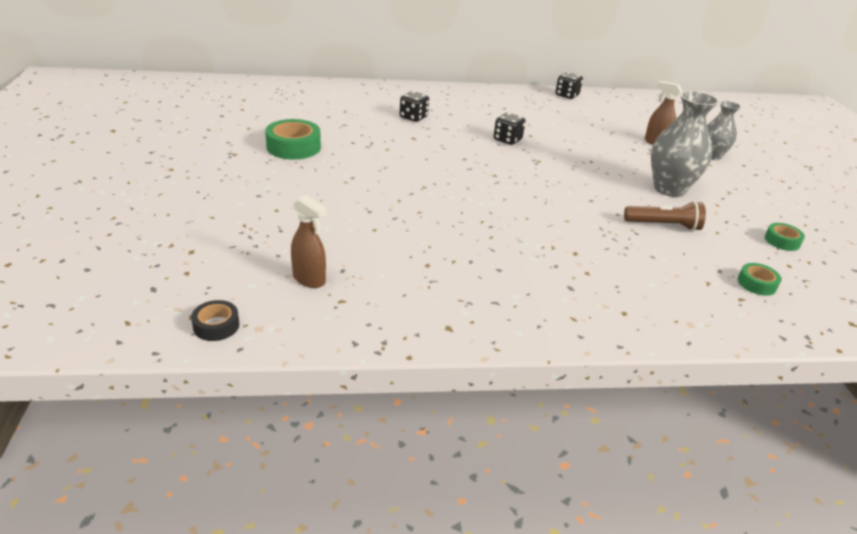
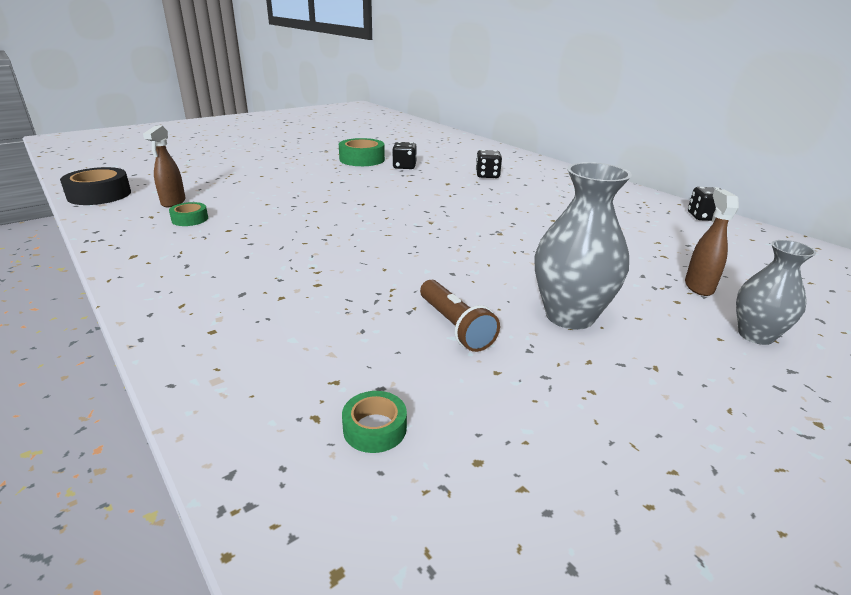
camera: 60 degrees right, 5 degrees down
(216, 326) = (99, 195): black tape -> black tape, size x1.82
(507, 140) = (519, 213): black dice -> black dice (404, 167)
(782, 241) = (558, 444): green tape -> green tape (190, 219)

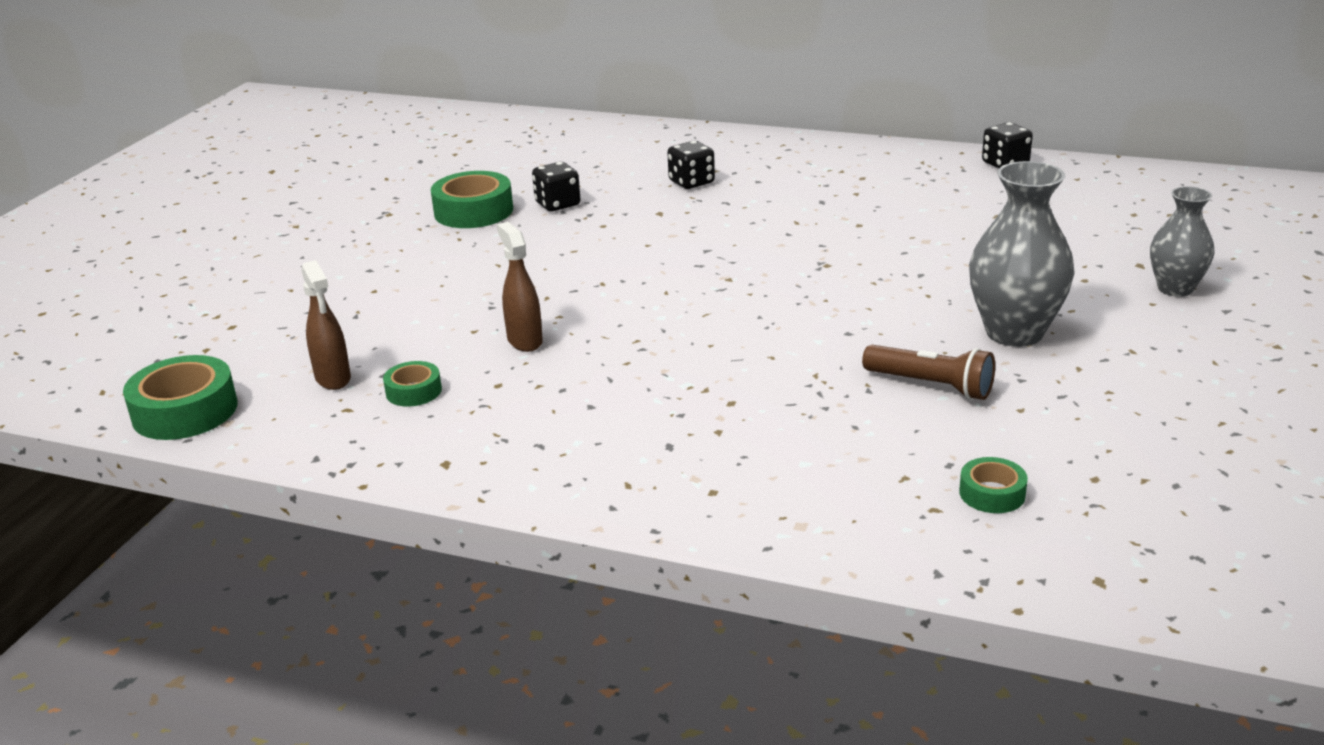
camera: 30 degrees left, 0 degrees up
(99, 195) = (185, 411): black tape -> green tape
(698, 286) = (1086, 256): brown spray bottle -> brown spray bottle (524, 341)

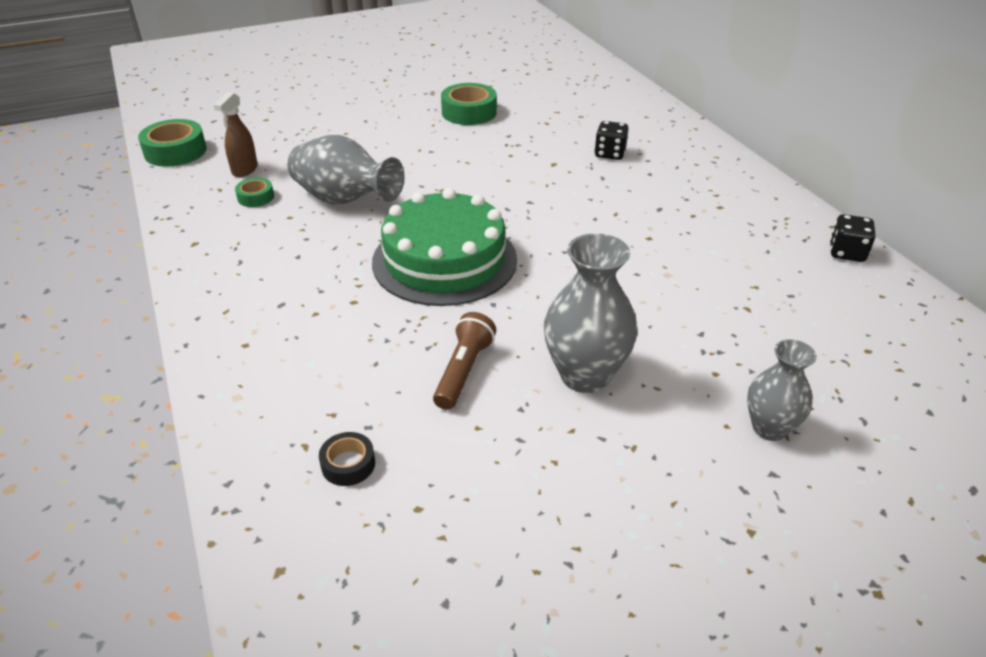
camera: 45 degrees right, 10 degrees up
(524, 341) = (345, 200): brown spray bottle -> grey vase
(557, 204) = (514, 130): black dice -> none
(736, 329) = (444, 260): none -> green cake
(931, 386) = (463, 371): brown flashlight -> brown flashlight turned 150 degrees counterclockwise
(992, 493) = (348, 464): green tape -> black tape

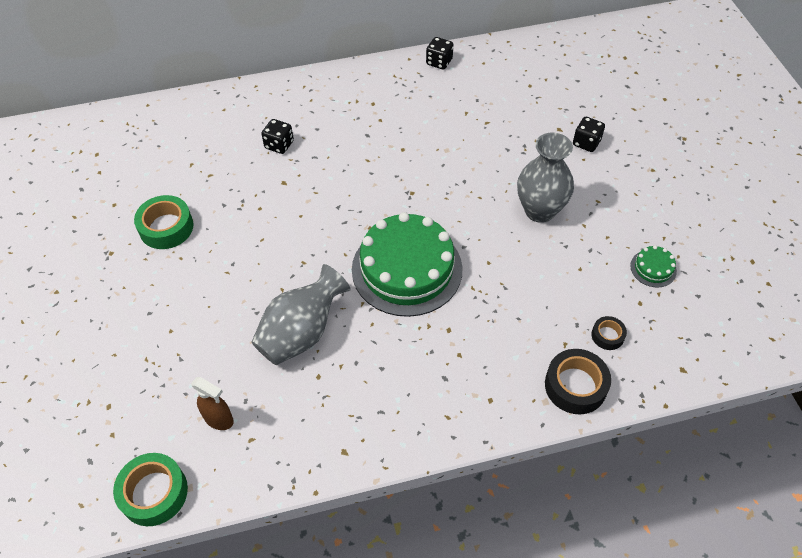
camera: 80 degrees left, 15 degrees up
(256, 197) = (276, 406): green tape -> none
(259, 428) = (575, 386): none -> black tape
(463, 371) = (530, 270): brown flashlight -> none
(498, 529) = (653, 268): none -> green cake
(769, 428) = (586, 143): grey vase -> black dice

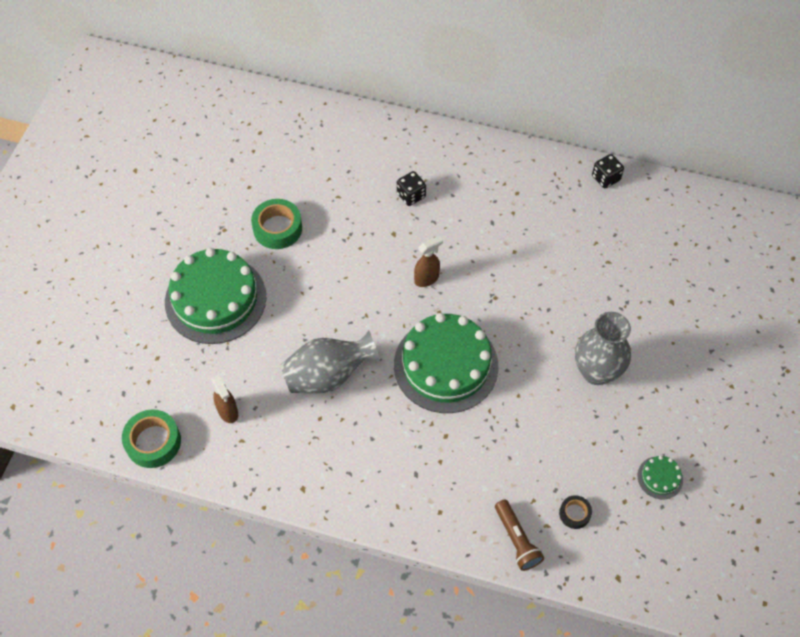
camera: 30 degrees right, 5 degrees up
(140, 319) = (215, 299): none -> green cake
(340, 205) = (427, 279): none -> brown spray bottle
(575, 386) = (516, 539): black tape -> brown flashlight
(586, 143) = (687, 328): black dice -> none

